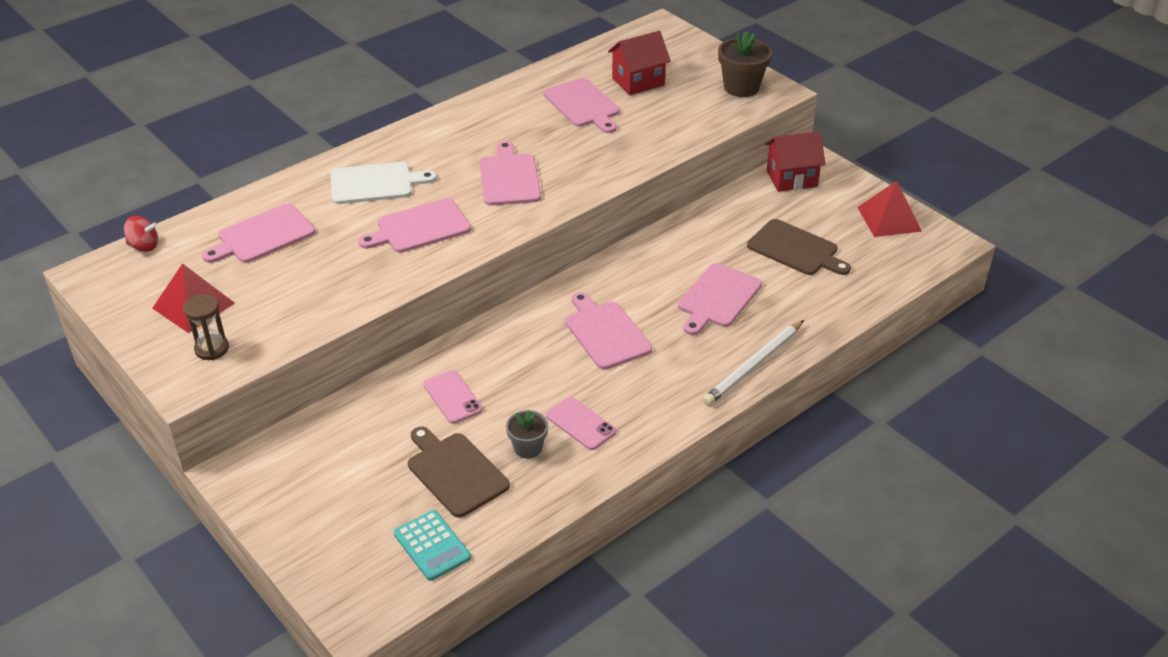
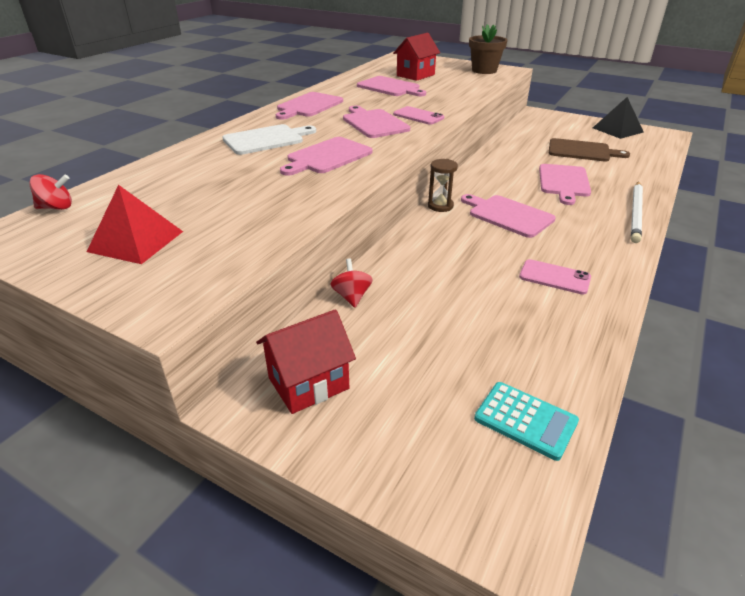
camera: 20 degrees left, 5 degrees down
(212, 349) = (178, 272): brown hourglass -> brown hourglass (440, 206)
(263, 235) = (183, 182): pink cutting board -> pink cutting board (308, 106)
(375, 395) = (352, 296): none -> red spinning top
(452, 397) = (426, 282): pink phone -> pink phone (418, 116)
(455, 472) = (483, 342): brown cutting board -> none
(528, 448) = (530, 306): grey flower pot -> none
(791, 178) = (537, 122): red house -> red house (308, 383)
(889, 219) = (617, 130): red pyramid -> black pyramid

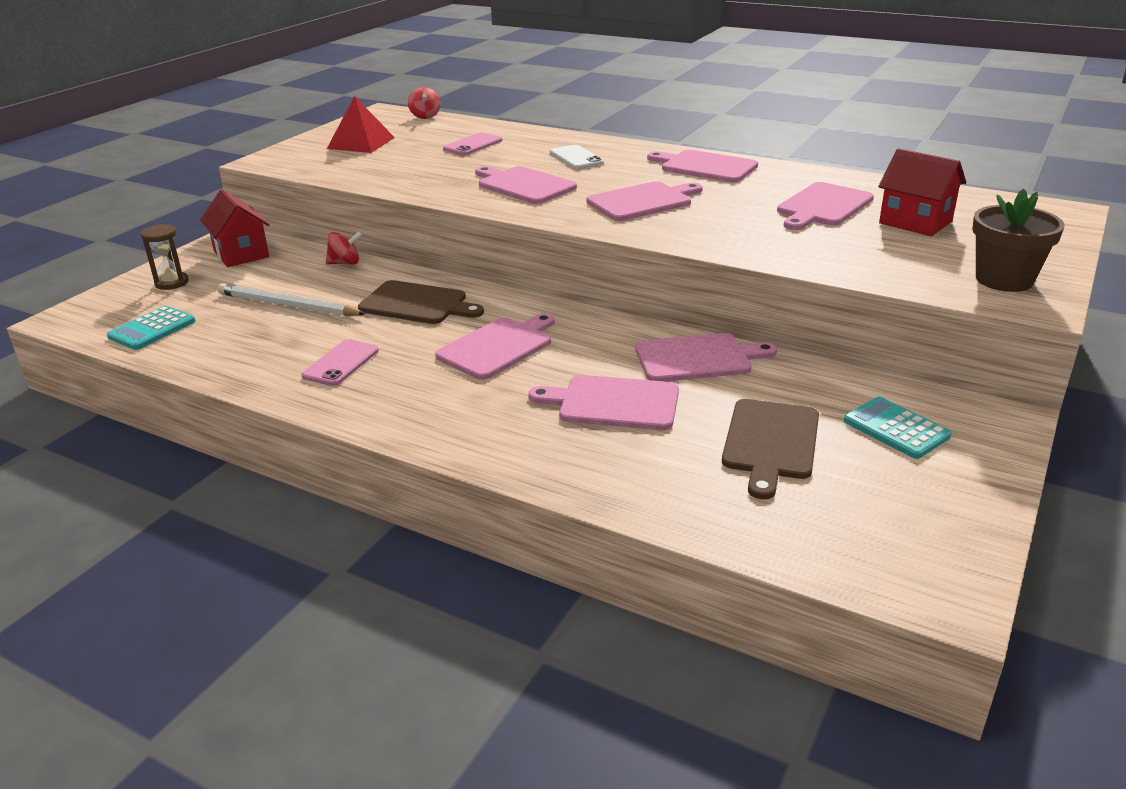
camera: 90 degrees right, 5 degrees down
(266, 139) = (576, 158): white cutting board -> white phone
(418, 116) = (679, 225): pink phone -> pink phone (473, 145)
(440, 206) = (527, 304): brown hourglass -> brown hourglass (172, 283)
(443, 250) = (417, 304): none -> brown cutting board
(504, 160) = (697, 358): none -> pink cutting board
(556, 129) = (896, 429): none -> turquoise calculator
(617, 130) = (939, 517): black pyramid -> none
(636, 213) = (496, 453): white pencil -> white pencil (288, 305)

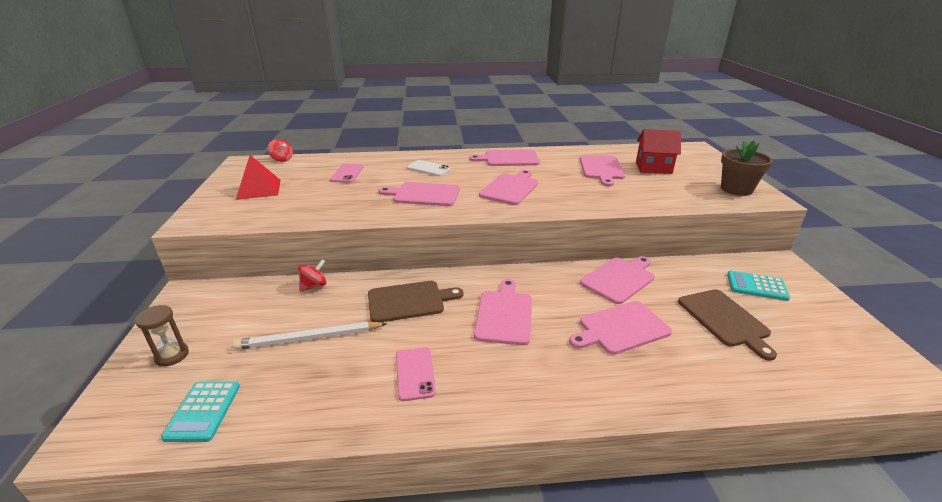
camera: 35 degrees left, 0 degrees up
(241, 254) = (212, 306): red house -> none

